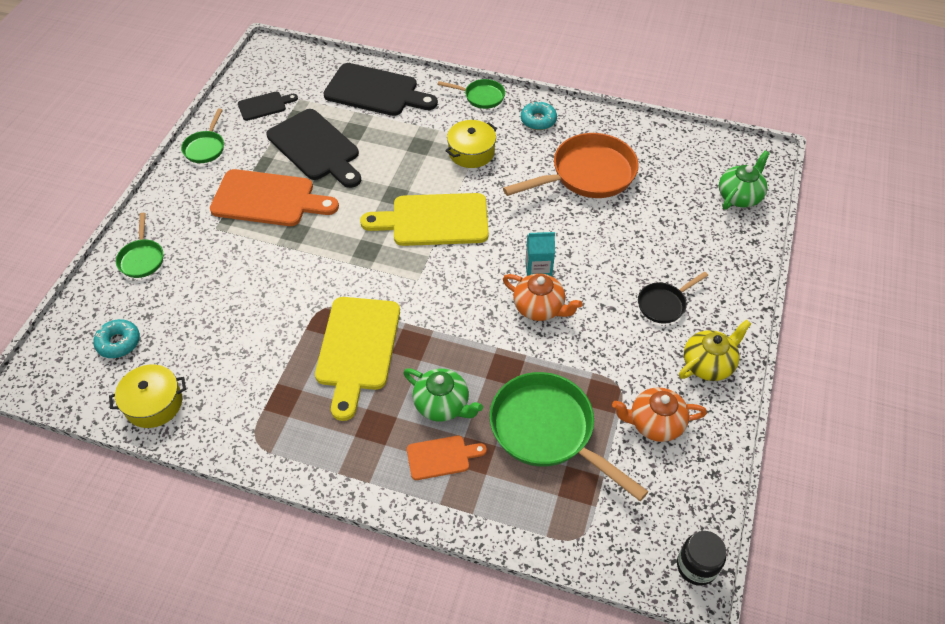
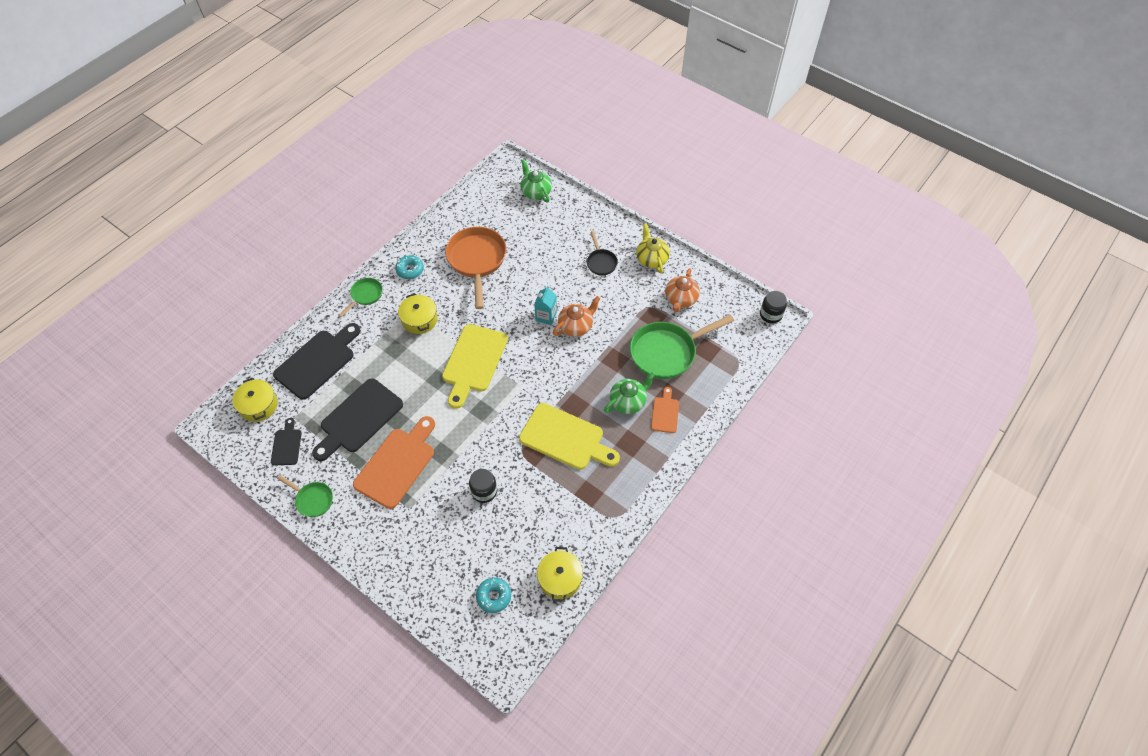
camera: 70 degrees left, 5 degrees up
(142, 258) = (415, 568): green pan -> none
(255, 289) = (484, 491): none -> black jar
(304, 69) = (259, 405): none -> yellow pot
(316, 148) = (358, 418): black cutting board -> black cutting board turned 150 degrees clockwise

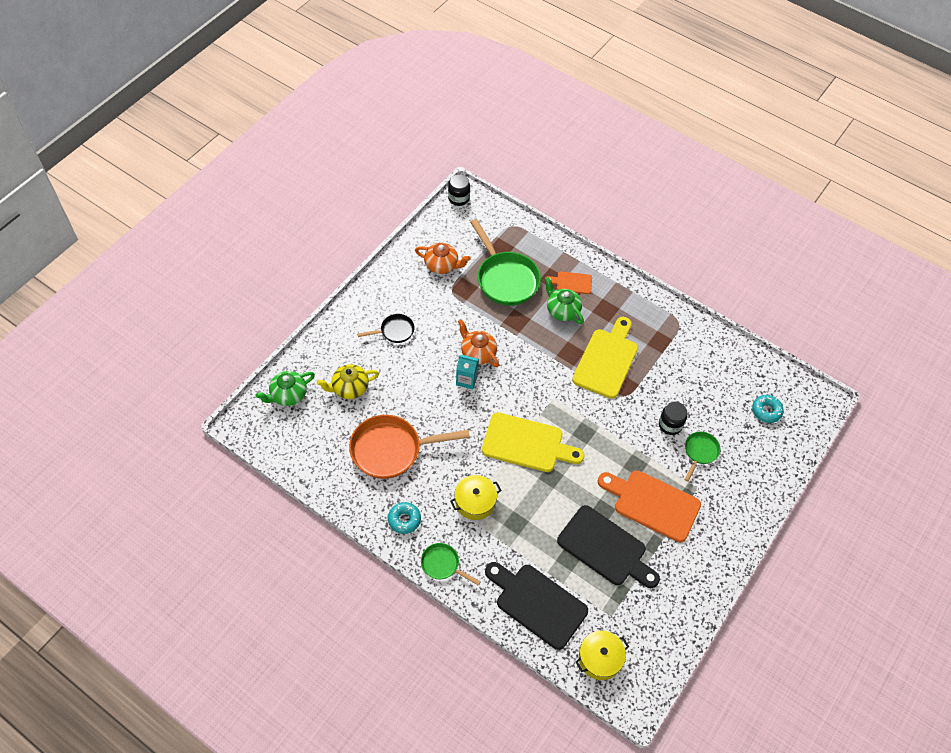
camera: 95 degrees left, 0 degrees up
(286, 445) = (645, 617): black cutting board -> none
(312, 499) = (702, 579): green pan -> green pan (700, 452)
(560, 578) = (741, 362): yellow pot -> none
(651, 259) = (390, 287): yellow teapot -> yellow teapot (349, 388)

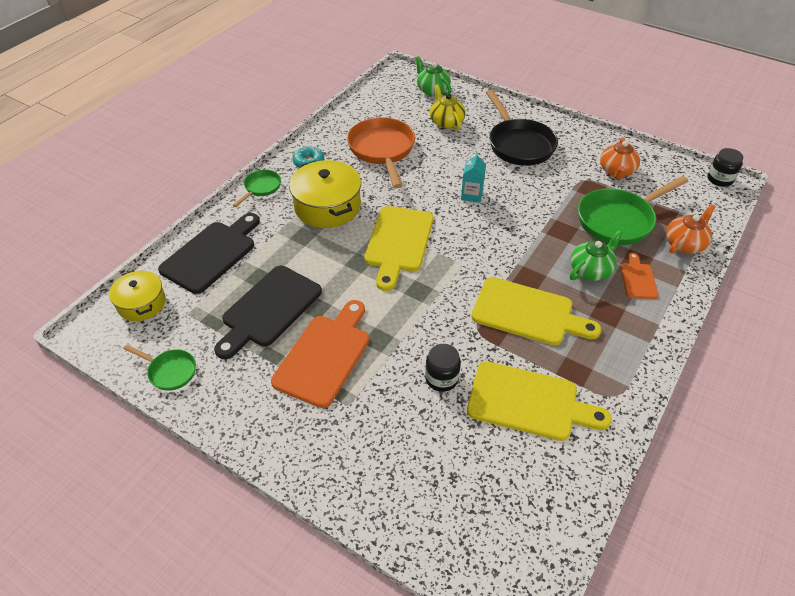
camera: 90 degrees right, 10 degrees down
(394, 331) = (519, 144): black pan -> black pan, size x1.95
(475, 502) = (327, 206): yellow pot -> yellow pot, size x1.59
(478, 353) = (508, 202): orange teapot -> orange teapot (684, 244)
(687, 373) = (529, 402): none -> yellow cutting board
(700, 452) = (402, 411): green pan -> green pan (170, 371)
(766, 411) = (484, 507): turquoise donut -> none

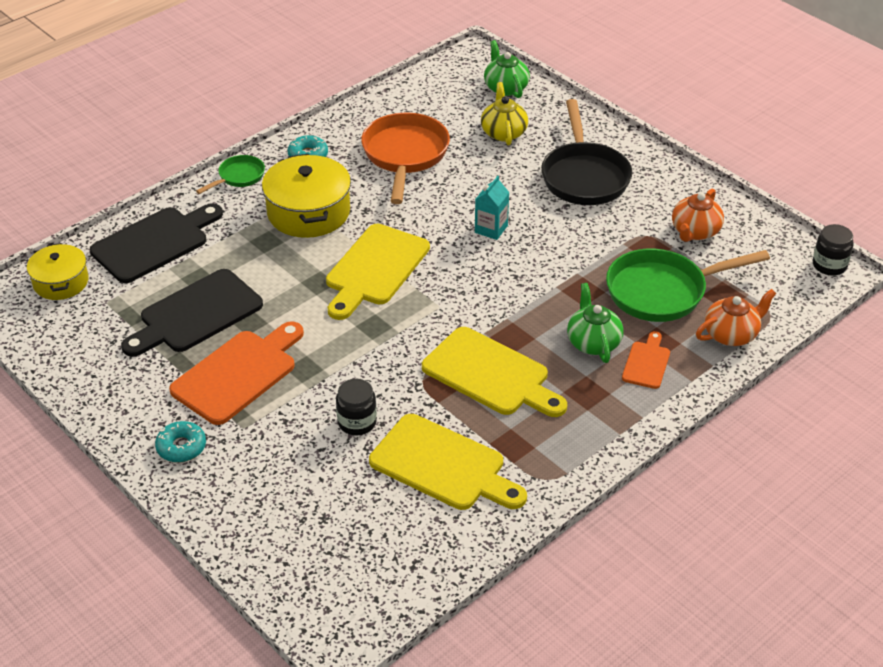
camera: 15 degrees right, 5 degrees down
(170, 371) = (68, 357): green pan -> none
(301, 437) = (181, 447): none -> turquoise donut
(590, 270) = (593, 342): green teapot -> green teapot turned 75 degrees counterclockwise

